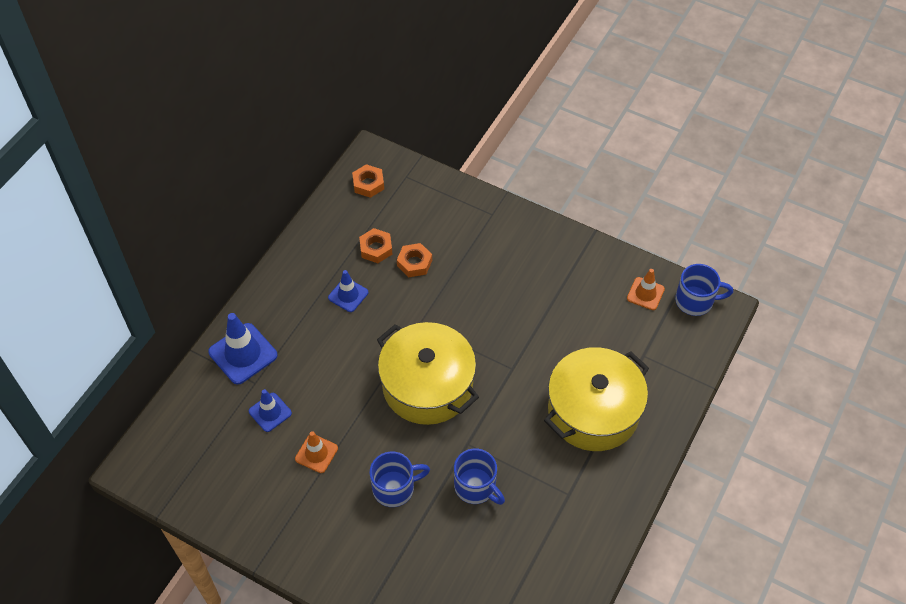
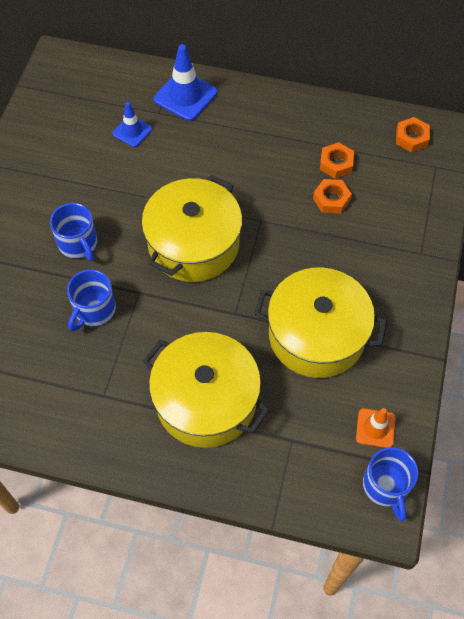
camera: 75 degrees right, 5 degrees up
(316, 453) = (99, 175): orange traffic cone -> none
(348, 295) = (274, 155): blue traffic cone -> none
(550, 312) = (316, 335): none -> yellow pot

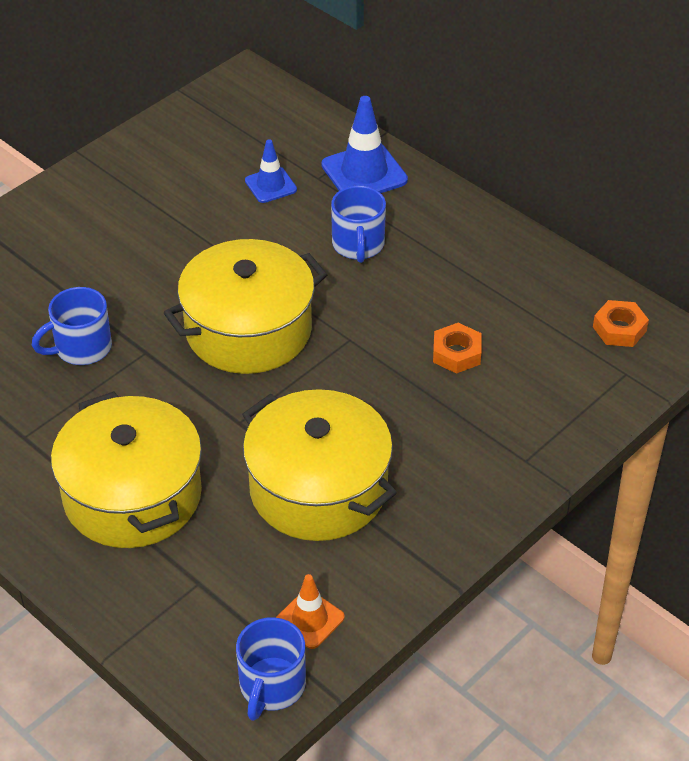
camera: 30 degrees right, 15 degrees down
(78, 244) = (117, 275): blue mug -> blue mug (358, 245)
(336, 164) = (495, 317): orange nut -> none

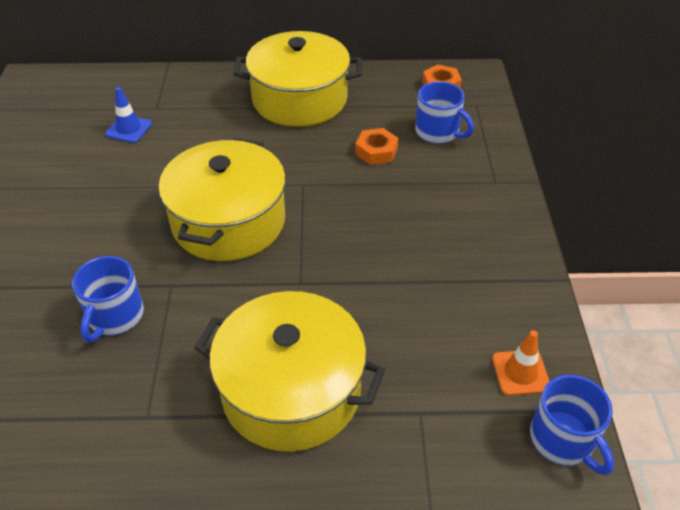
camera: 45 degrees left, 0 degrees up
(318, 488) = (408, 285): yellow pot -> yellow pot (299, 99)
(358, 245) = (234, 129): blue mug -> blue mug (438, 132)
(364, 173) = (184, 89): blue traffic cone -> none

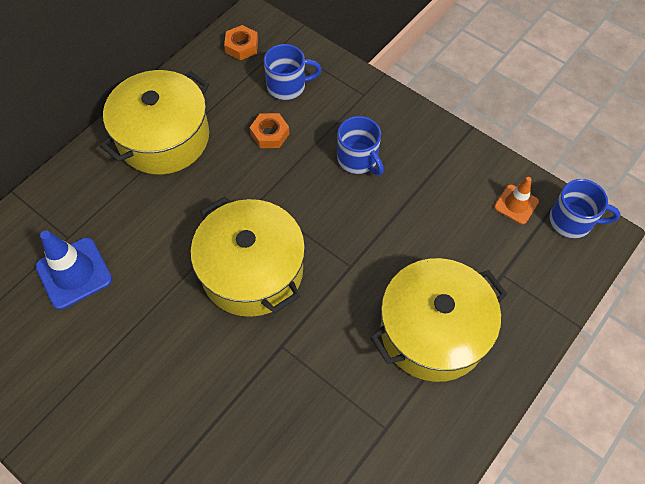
camera: 50 degrees left, 15 degrees up
(115, 317) = (280, 400): blue mug -> blue mug (358, 159)
(129, 129) = (74, 273): blue traffic cone -> blue traffic cone, size x1.65

